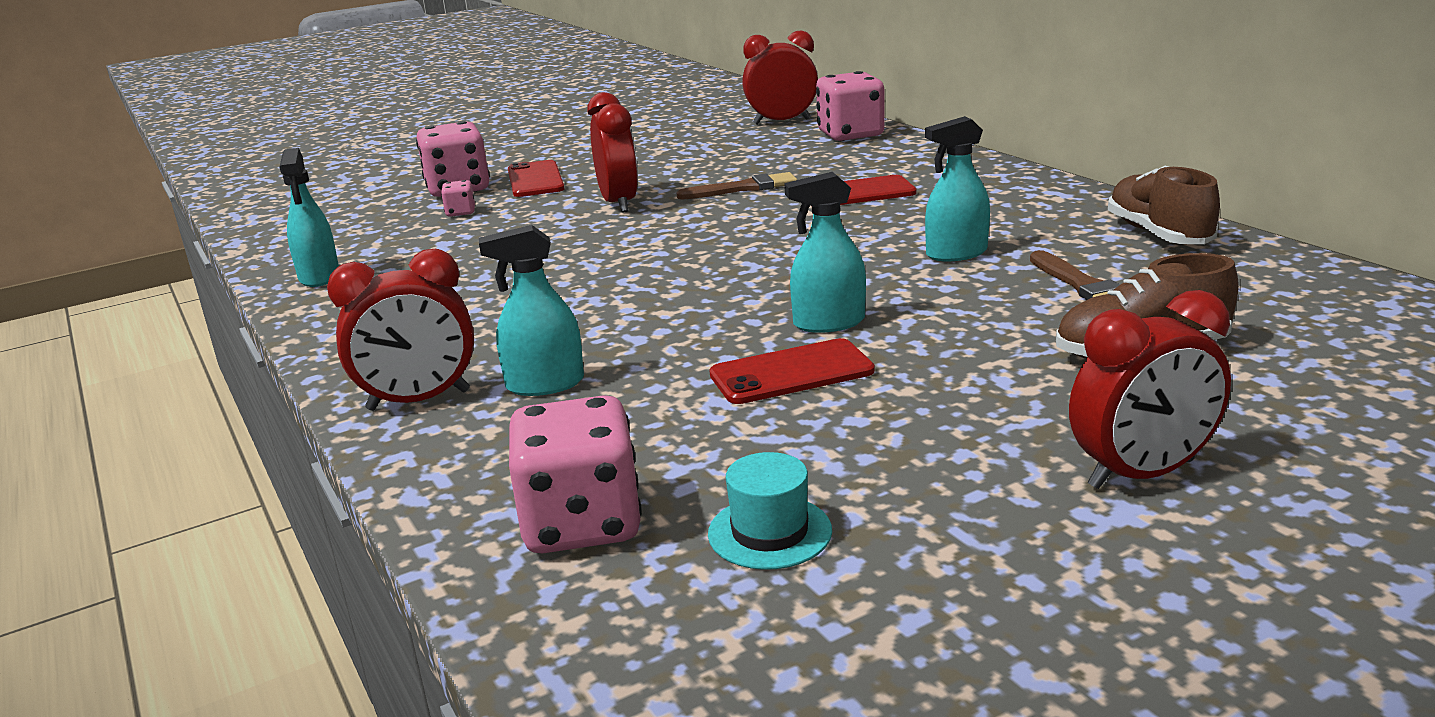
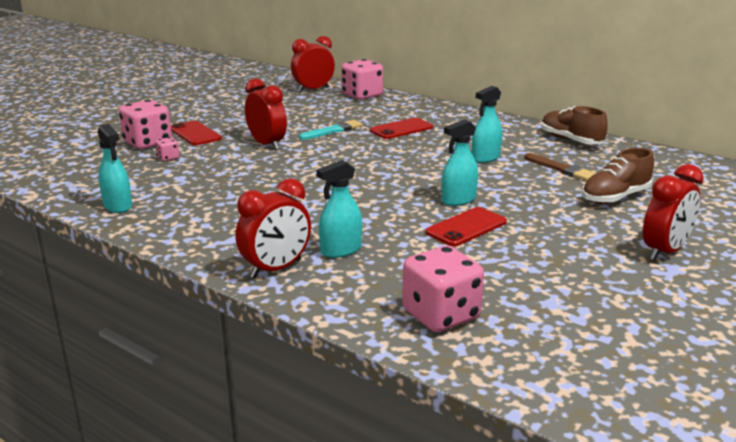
camera: 25 degrees left, 0 degrees up
(743, 188) = (333, 131): brown brush -> turquoise brush
(769, 532) = (535, 303): turquoise hat -> none

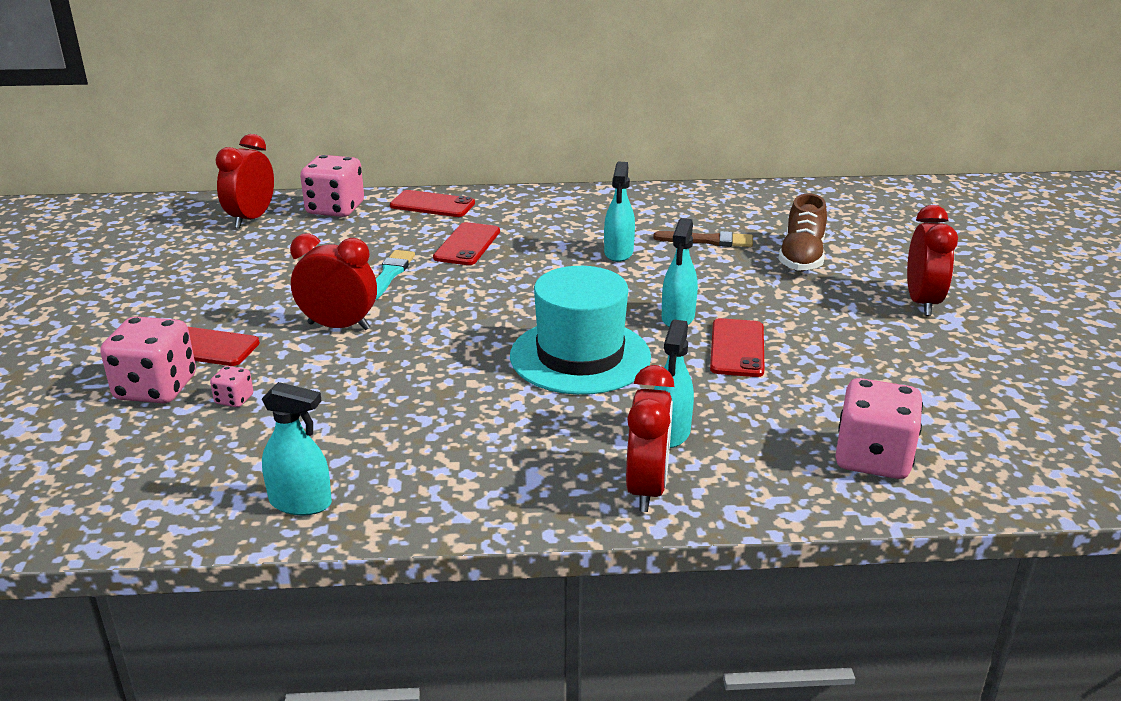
camera: 40 degrees left, 5 degrees up
(362, 198) = (580, 356): none -> turquoise hat
(418, 106) = (432, 205): none -> red phone
(571, 140) = (662, 200): brown shoe -> none

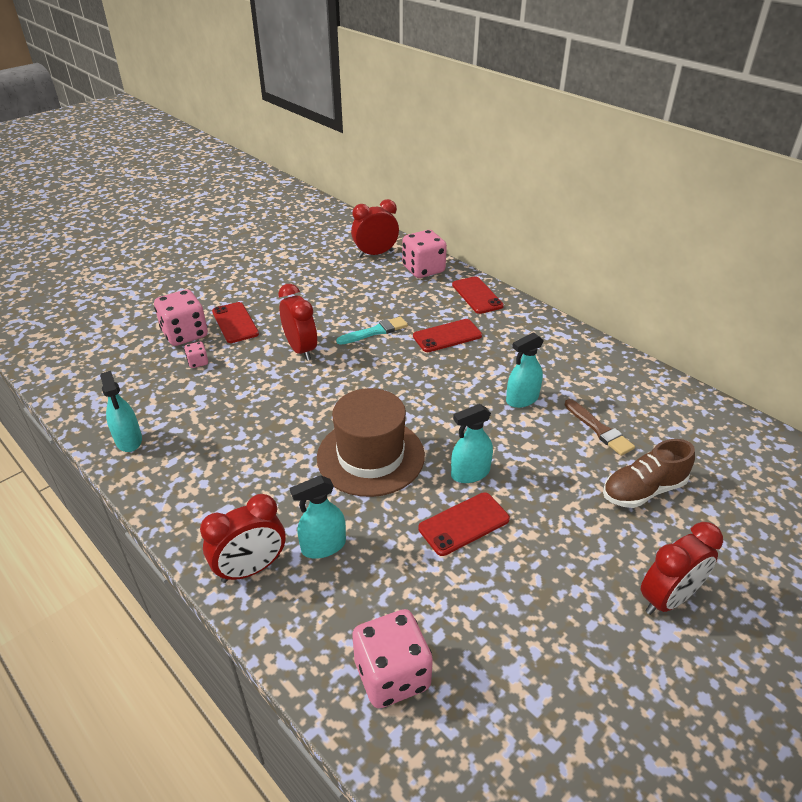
camera: 50 degrees right, 10 degrees up
(580, 356) = (370, 456): turquoise hat -> brown hat

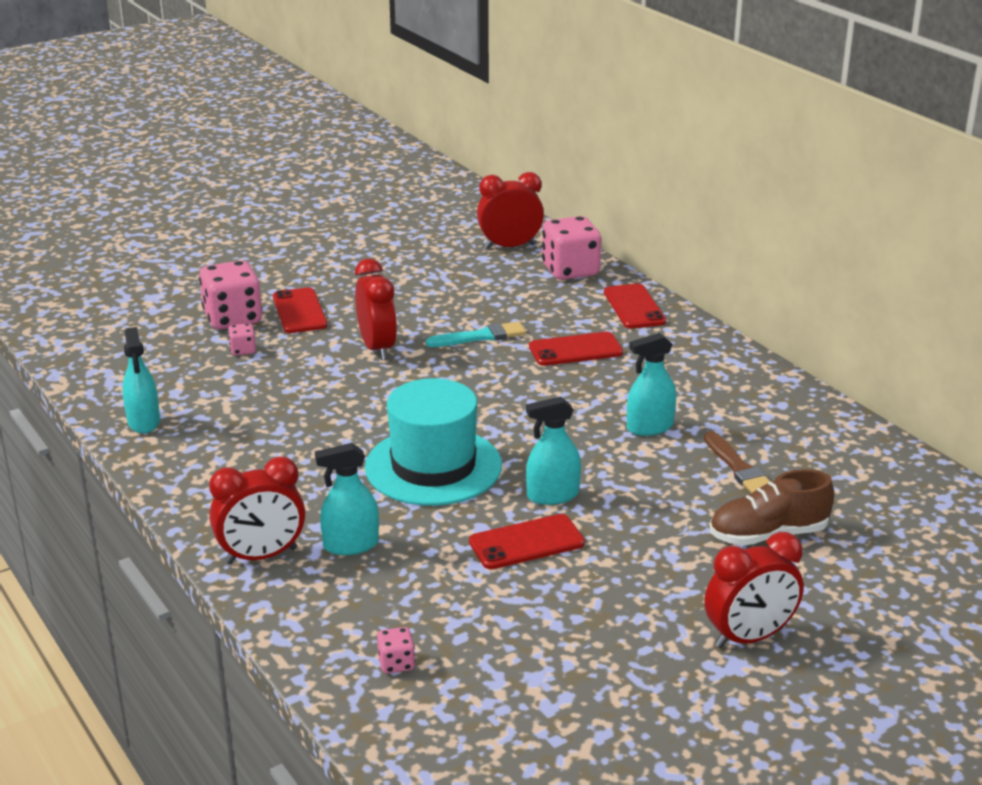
camera: 10 degrees right, 10 degrees down
(370, 456) = (433, 466): brown hat -> turquoise hat
(392, 675) = (396, 663): pink dice -> pink dice, size x0.46

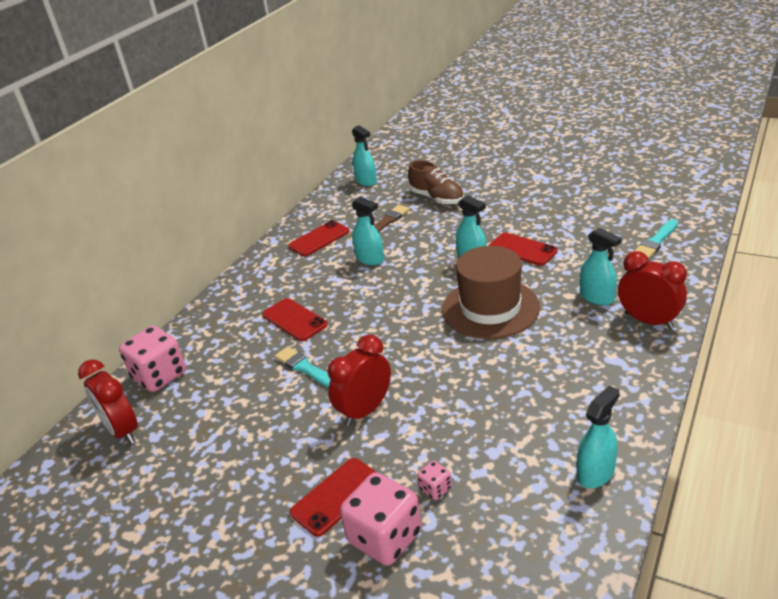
camera: 115 degrees left, 5 degrees up
(396, 663) = (656, 241): pink dice -> turquoise brush
(433, 466) = (490, 308): turquoise hat -> brown hat
(634, 307) = (210, 322): red phone -> red phone (319, 239)
(749, 637) = (517, 179): red clock -> none
(907, 495) = (366, 181): none -> turquoise spray bottle

